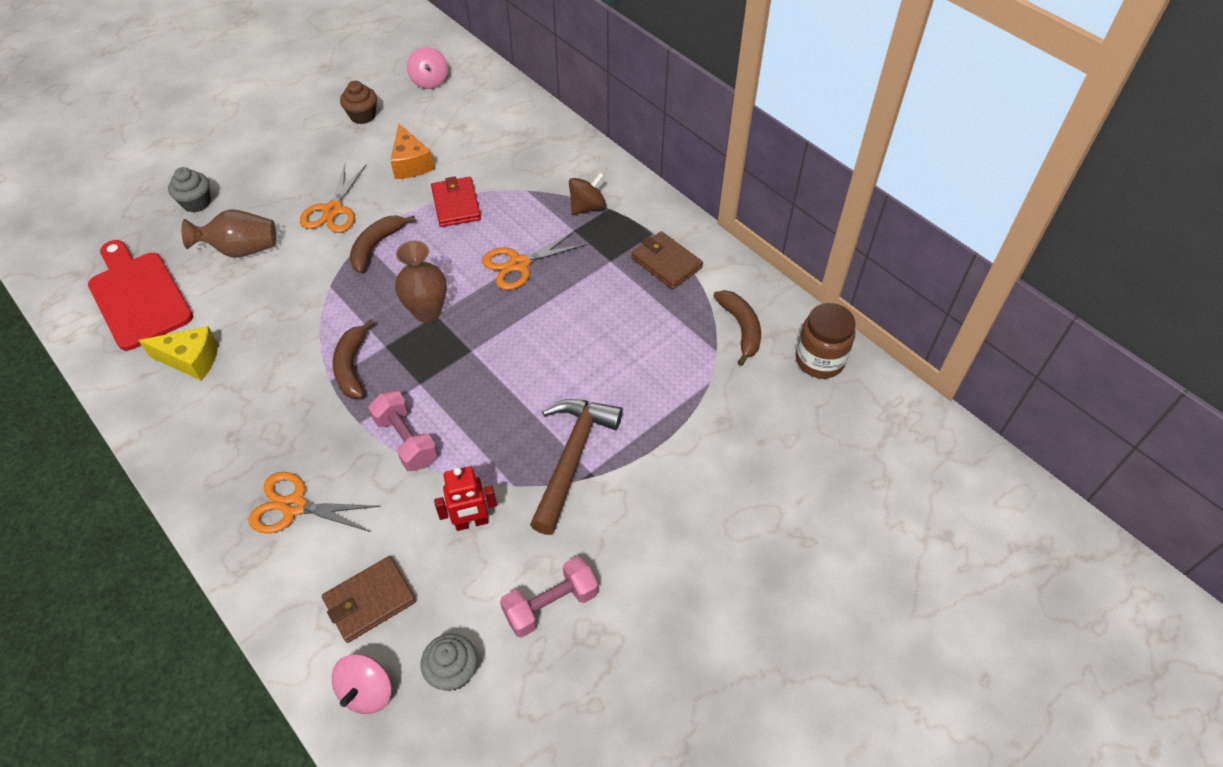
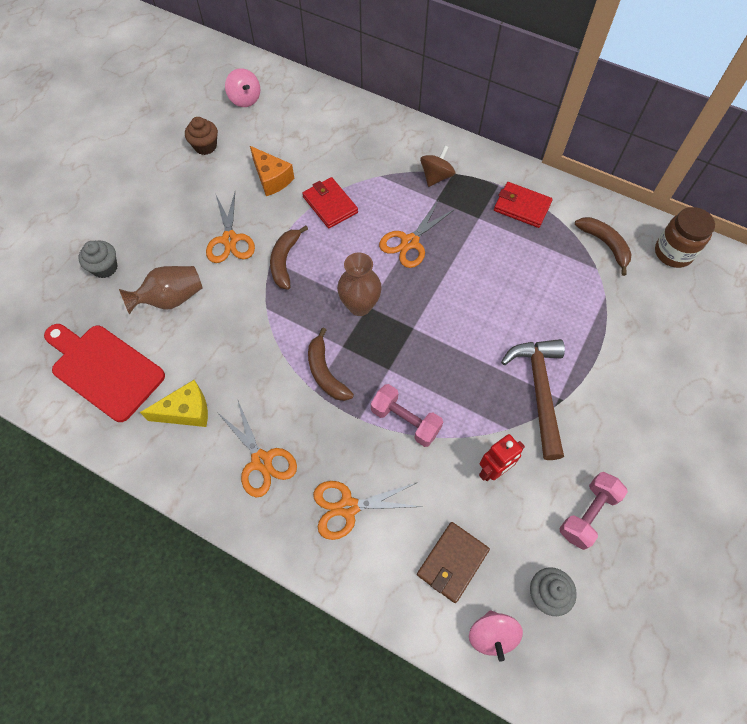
camera: 20 degrees left, 10 degrees up
(235, 431) = (261, 461): none -> orange scissors
(666, 263) = (522, 207): brown wallet -> red wallet

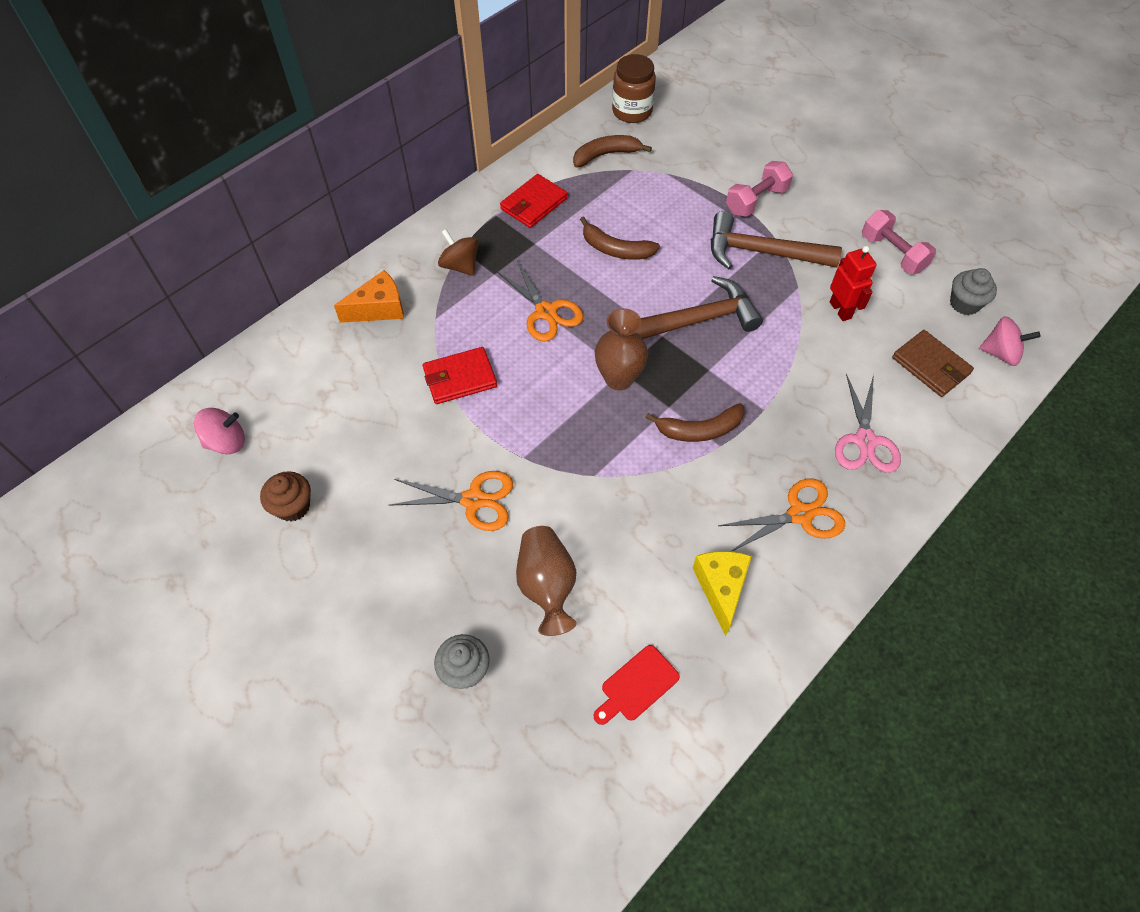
camera: 75 degrees left, 5 degrees down
(104, 369) = (637, 685): red cutting board -> red cutting board, size x0.50
(271, 179) = (390, 434): orange cheese -> orange cheese (379, 308)
(284, 261) = (530, 443): brown banana -> brown banana (616, 249)
(348, 507) = (865, 441): orange scissors -> pink scissors
(405, 421) = (774, 368): pink dumbbell -> pink dumbbell (756, 201)
(439, 351) = (697, 320): none -> brown hammer

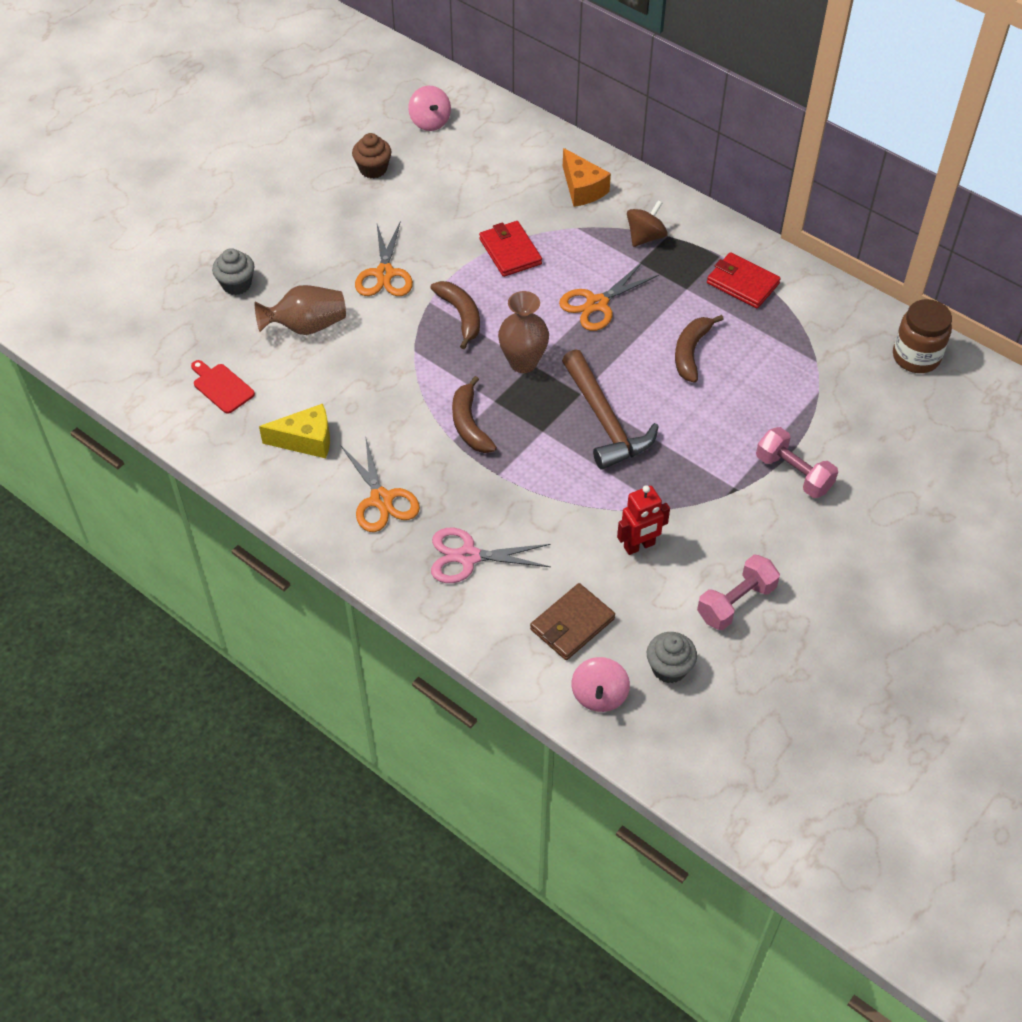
camera: 85 degrees right, 5 degrees down
(606, 155) = (834, 337): brown banana -> brown banana (461, 315)
(761, 252) = (712, 477): brown hammer -> none

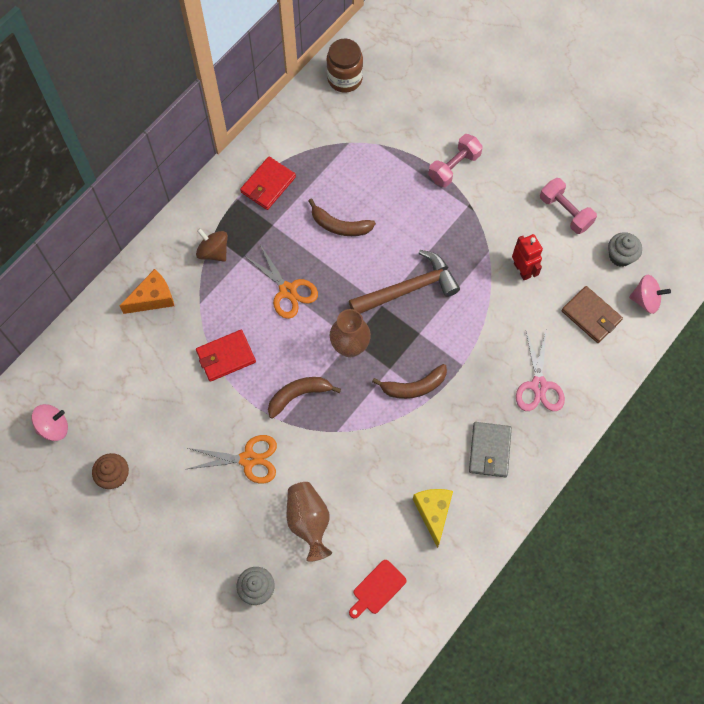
camera: 90 degrees left, 15 degrees up
(381, 499) = (489, 450): orange scissors -> grey wallet

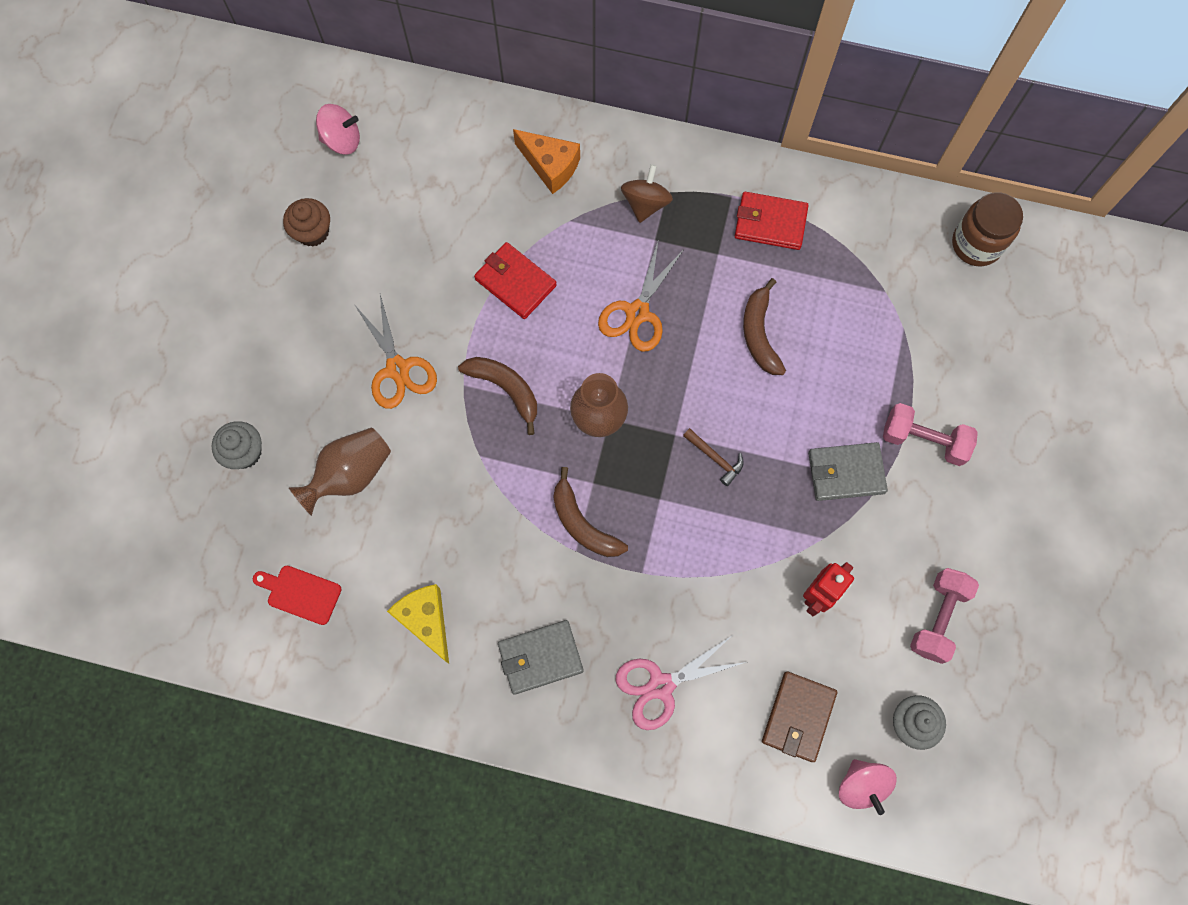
camera: 65 degrees right, 5 degrees up
(54, 427) = (342, 140): pink spinning top -> pink spinning top turned 45 degrees counterclockwise
(409, 288) = (715, 458): brown hammer -> brown hammer, size x0.44
(433, 512) = (426, 620): yellow cheese -> yellow cheese turned 90 degrees counterclockwise
(454, 219) = (846, 473): none -> grey wallet

